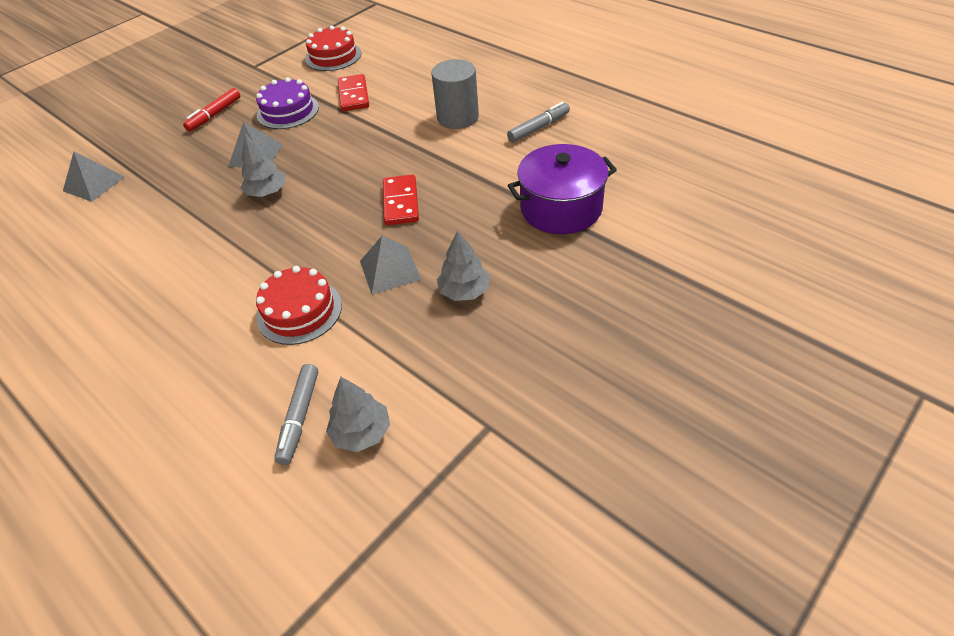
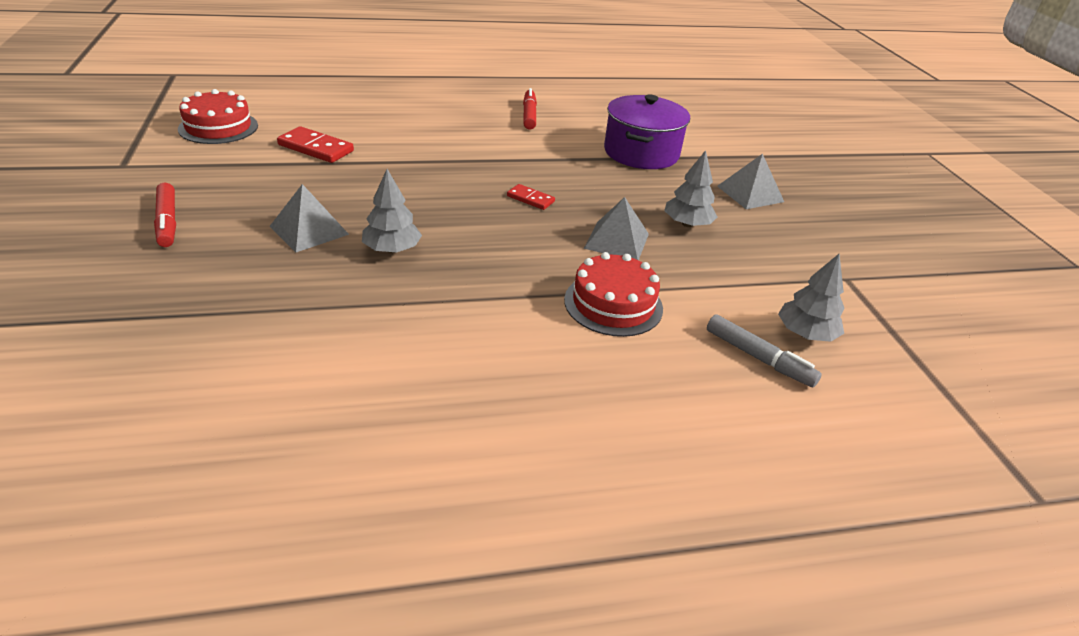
camera: 60 degrees left, 10 degrees down
(94, 183) = (123, 355): grey pyramid -> grey pyramid (750, 194)
(288, 111) = (265, 184): purple cake -> none
(400, 202) = (530, 199): red domino -> red domino, size x0.60
(458, 117) = (453, 130): grey cylinder -> none
(538, 128) = (529, 115): grey marker -> red marker

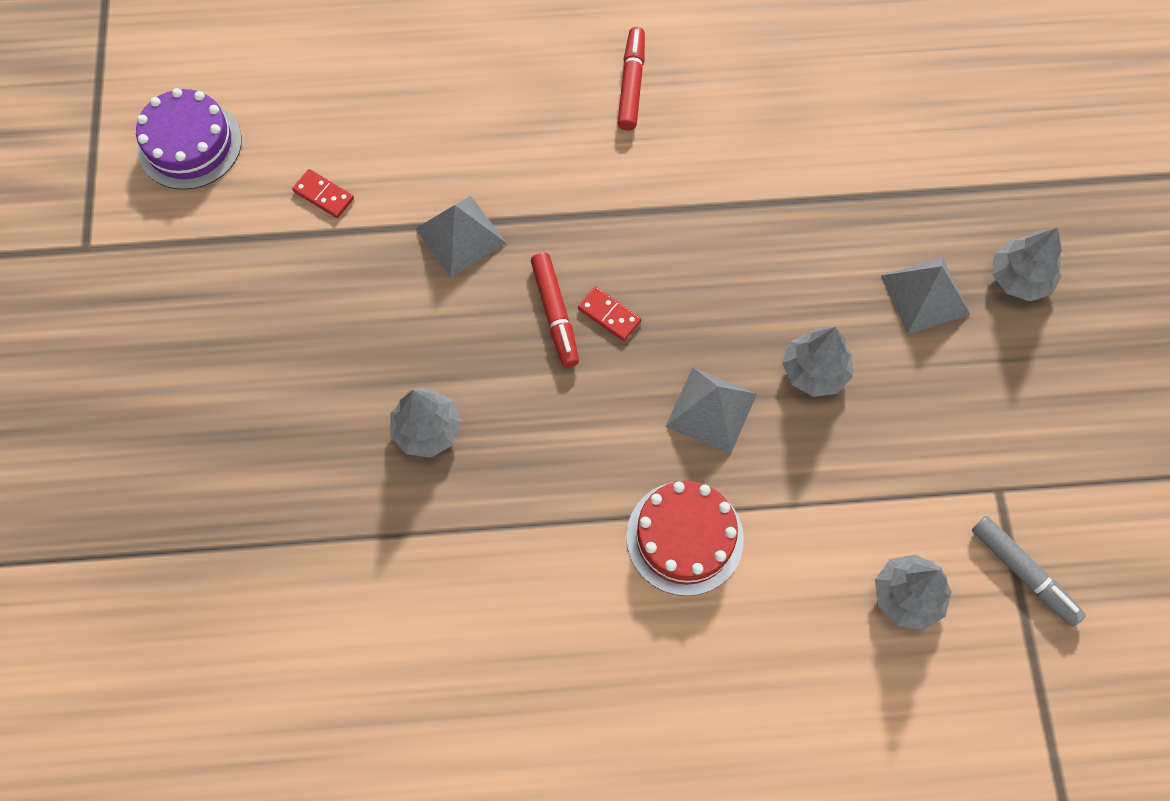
camera: 10 degrees right, 30 degrees up
(167, 222) = (161, 375): red marker -> red marker (555, 314)
(218, 127) = (189, 144): red cake -> purple cake
(309, 230) = (327, 390): grey pyramid -> grey pyramid (460, 235)
(315, 148) = (323, 195): red domino -> red domino, size x0.60
(641, 153) = (786, 188): purple pot -> none
(758, 358) = (837, 636): grey marker -> grey marker (1024, 573)
(809, 188) = (1019, 278): none -> grey tree

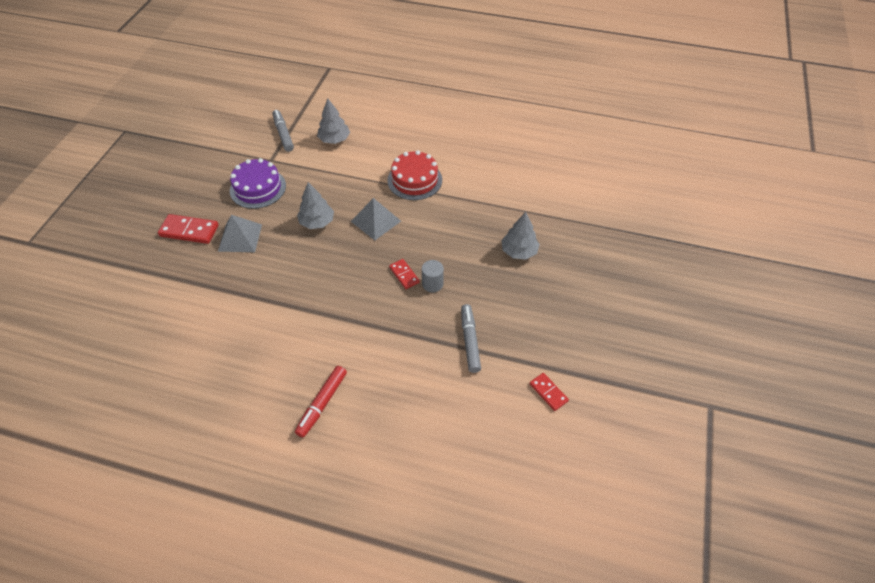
camera: 160 degrees left, 15 degrees down
(189, 144) = (636, 459): purple cake -> purple cake (258, 188)
(460, 235) = (470, 341): grey pyramid -> grey marker
(555, 314) = (432, 284): red marker -> grey cylinder
(1019, 278) = (189, 231): grey tree -> red domino

